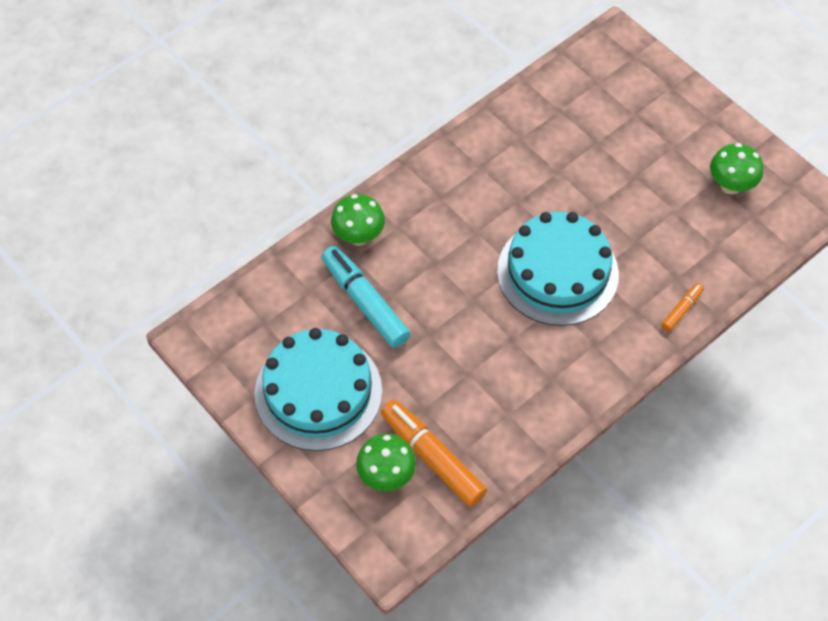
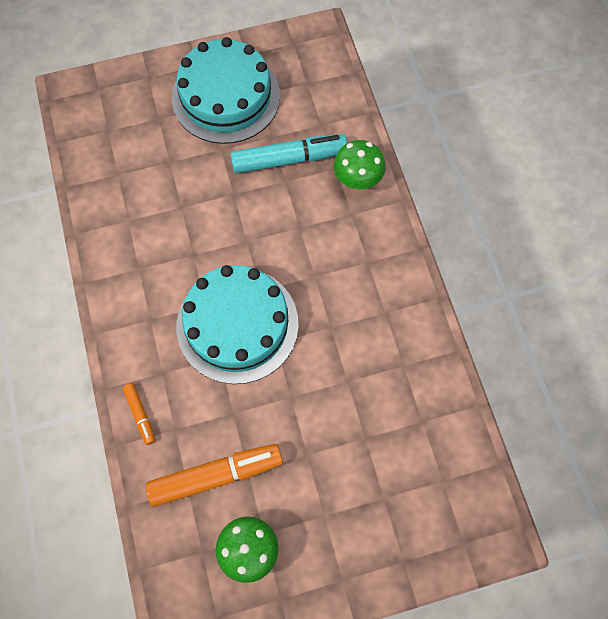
camera: 115 degrees right, 10 degrees up
(386, 475) = (130, 114): green mushroom -> none
(432, 457) = (126, 150): orange marker -> orange marker (216, 475)

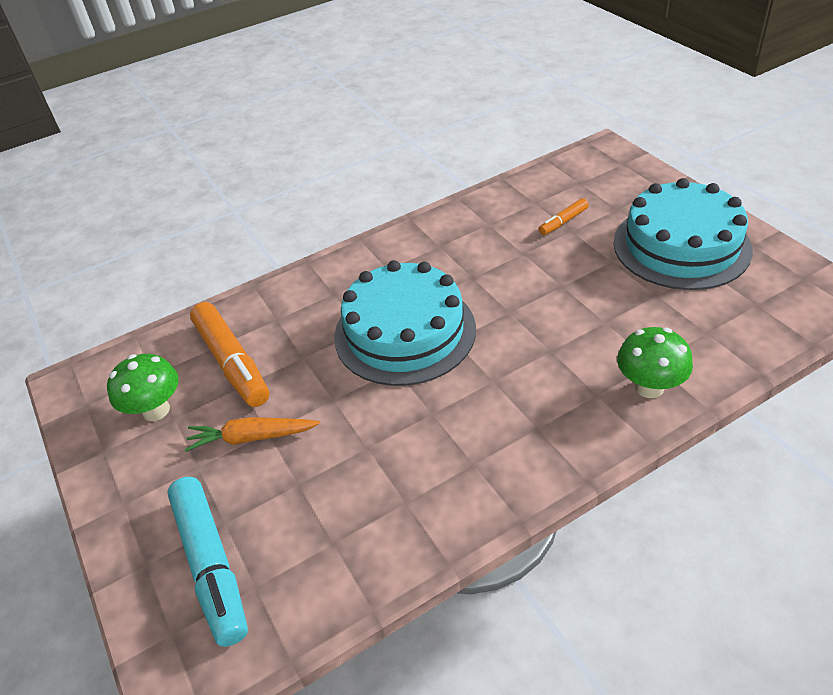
camera: 80 degrees right, 25 degrees down
(140, 414) = (286, 291): orange marker -> orange marker (563, 222)
(289, 159) = (636, 317): turquoise marker -> turquoise marker (211, 565)
(309, 467) = (252, 437): none -> orange carrot

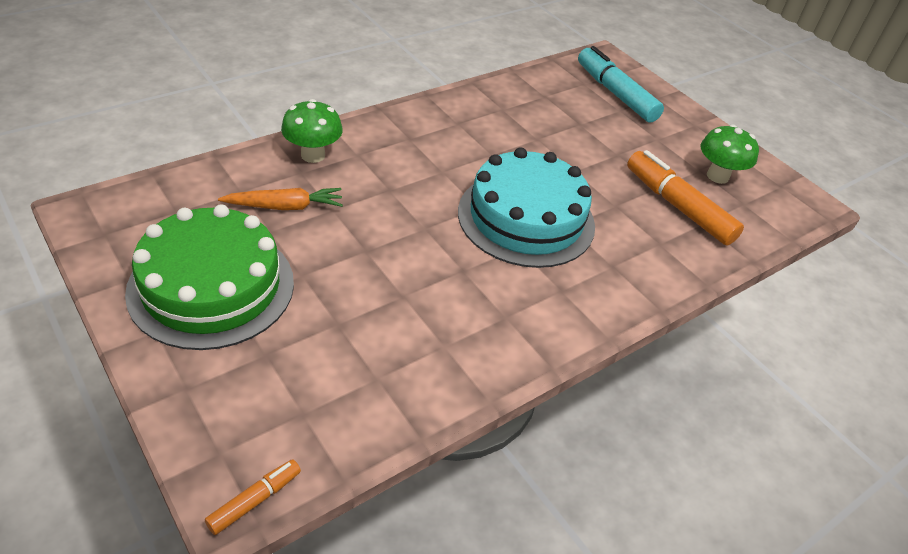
camera: 165 degrees right, 0 degrees up
(252, 437) = (627, 152): orange carrot -> orange carrot (285, 206)
(563, 222) = (344, 338): orange marker -> orange marker (255, 500)
(681, 246) = (211, 286): turquoise cake -> green cake

